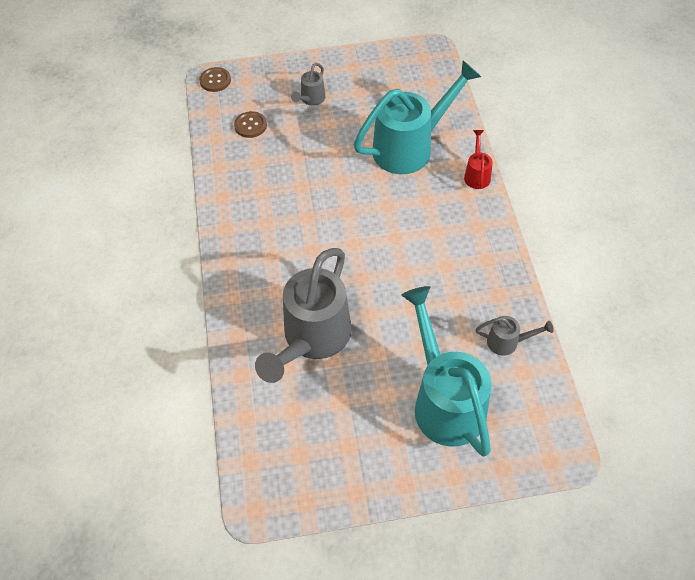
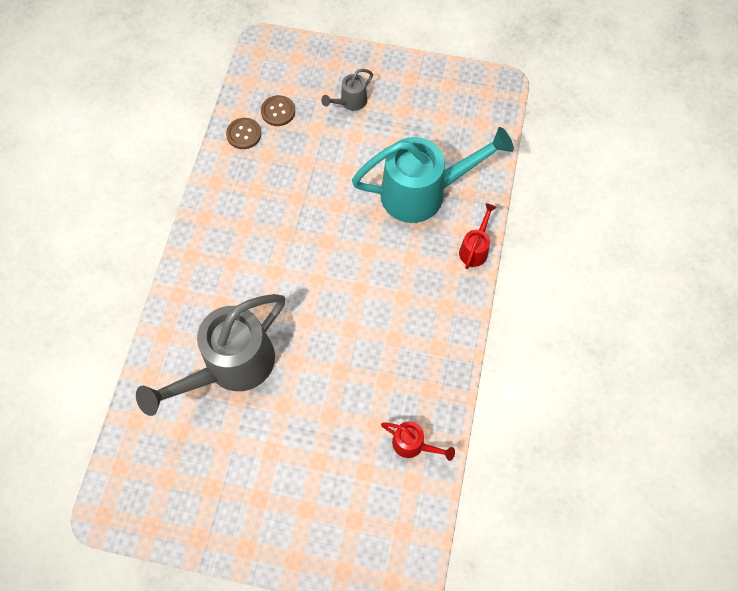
camera: 20 degrees right, 10 degrees up
(215, 80) = (267, 48): brown button -> brown button (244, 134)
(445, 401) = (323, 481): turquoise watering can -> none
(507, 342) = (413, 444): grey watering can -> red watering can

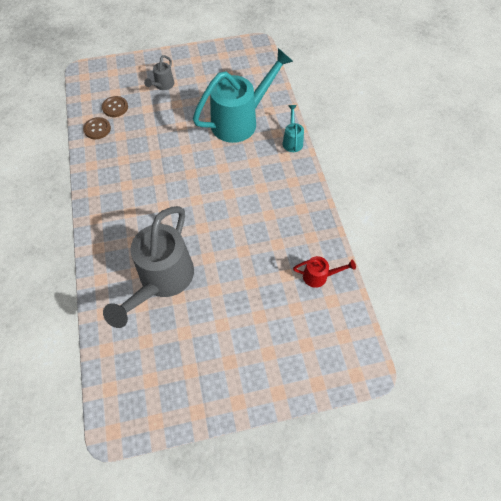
camera: 25 degrees left, 5 degrees down
(475, 249) = (292, 141): red watering can -> turquoise watering can

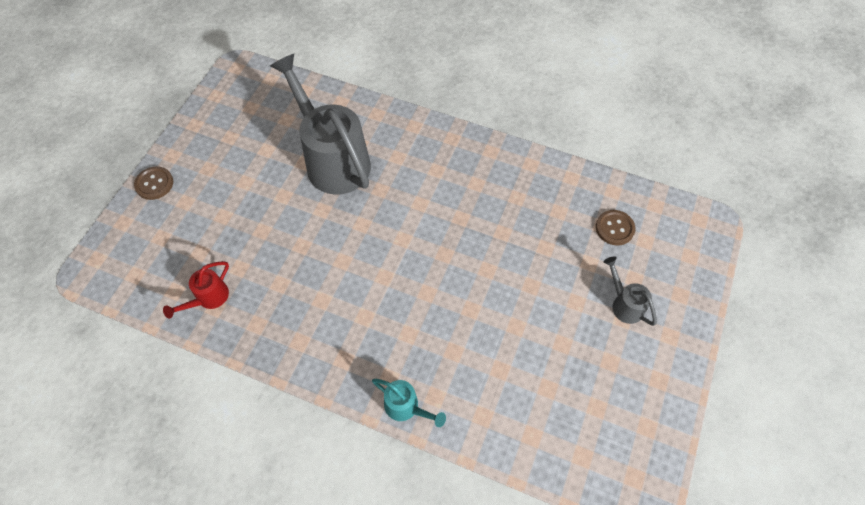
camera: 125 degrees right, 0 degrees up
(97, 129) = (586, 193): brown button -> brown button (154, 184)
(240, 121) = (490, 362): turquoise watering can -> none

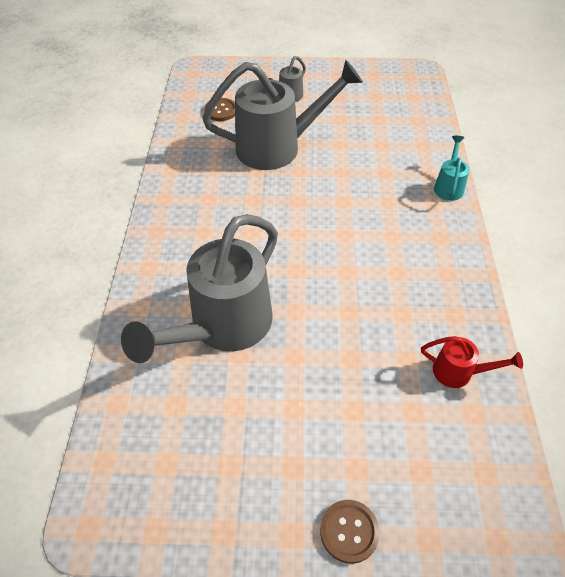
camera: 110 degrees left, 10 degrees down
(532, 262) = (277, 147): none -> grey watering can

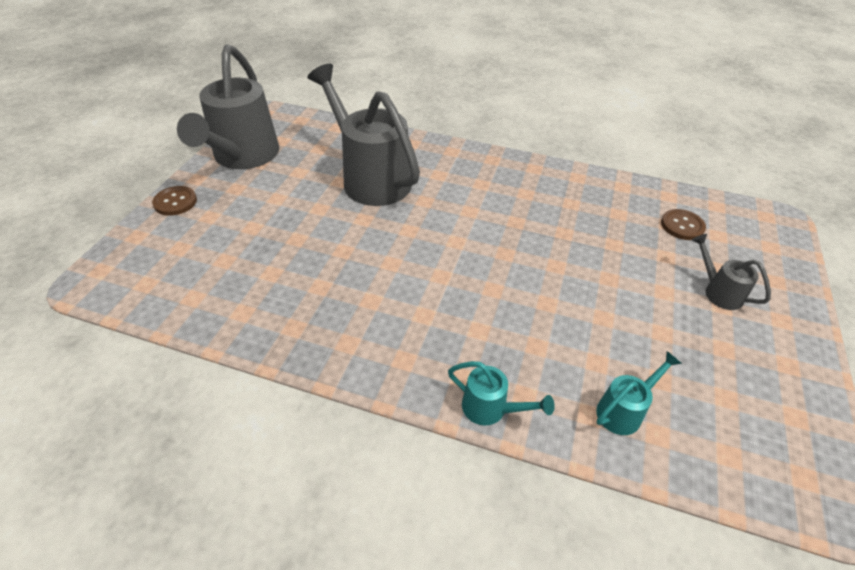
camera: 105 degrees right, 5 degrees down
(277, 147) = (603, 257): grey watering can -> grey watering can (243, 156)
(411, 133) = (623, 411): none -> turquoise watering can
(458, 372) = (235, 303): red watering can -> none

